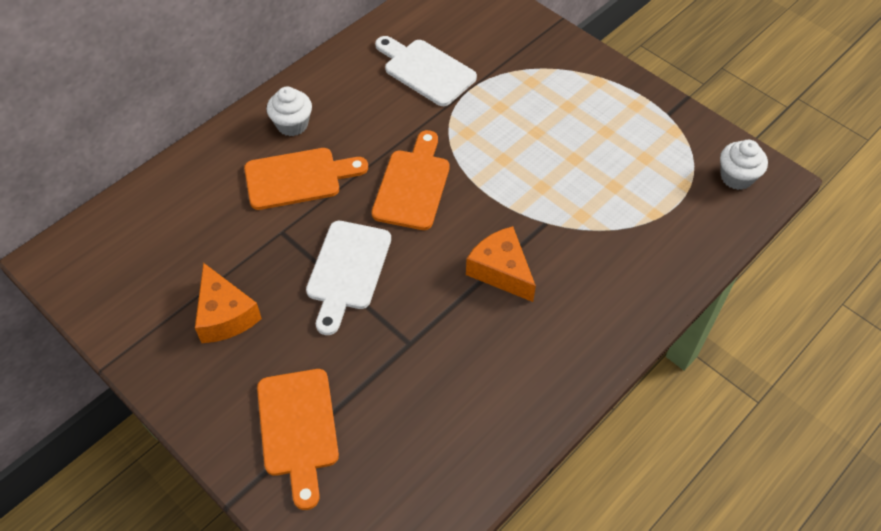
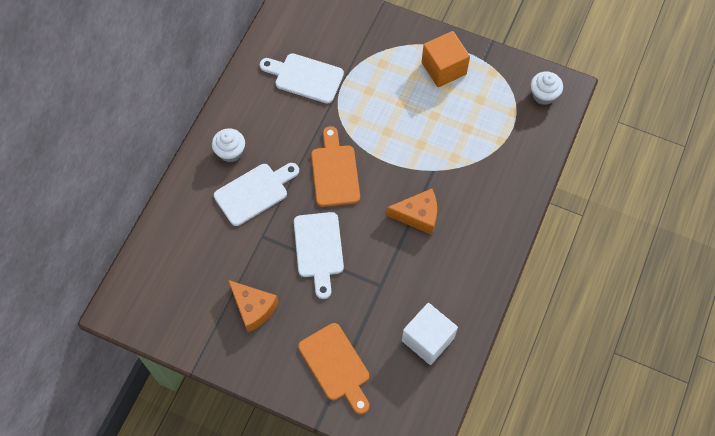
camera: 20 degrees left, 10 degrees up
(298, 178) = (254, 192): orange cutting board -> white cutting board
(444, 438) = (428, 339): none -> white cube
(501, 271) = (418, 215): orange cheese -> orange cheese turned 150 degrees clockwise
(610, 109) = (444, 68): none -> orange cube

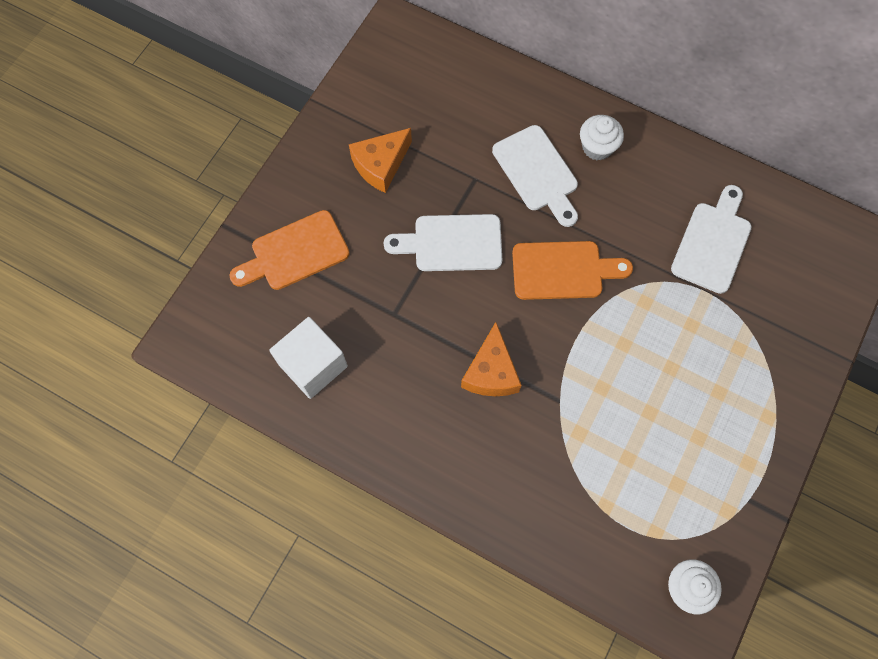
camera: 95 degrees right, 5 degrees up
(444, 68) = (732, 436): orange cube -> none

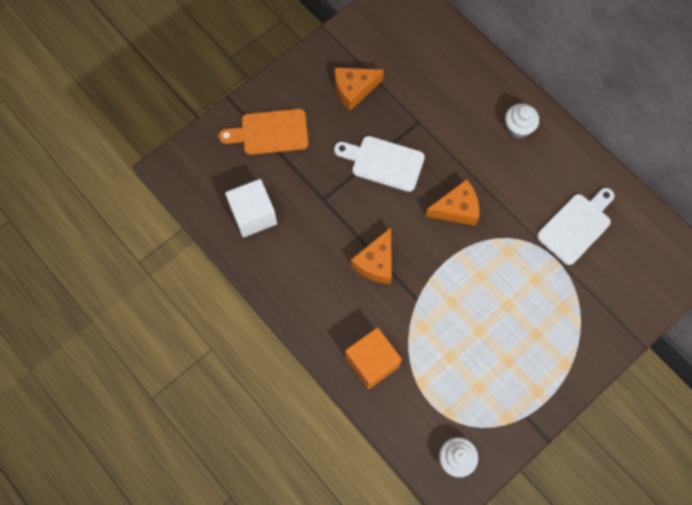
camera: 20 degrees right, 0 degrees up
(535, 501) = (372, 362): none -> orange cube
(537, 173) = (466, 132): white cutting board -> none
(563, 270) = (456, 209): orange cutting board -> orange cheese

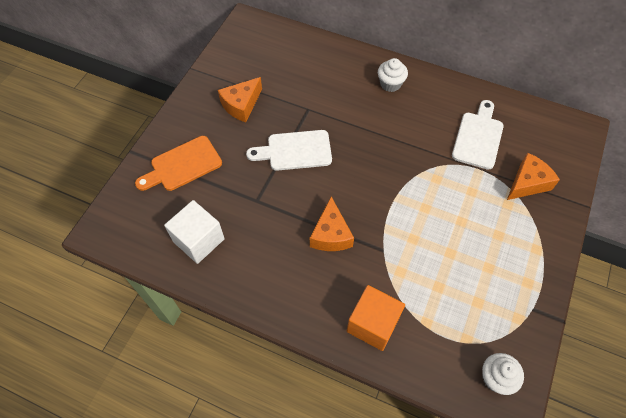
camera: 25 degrees left, 10 degrees down
(456, 209) = (376, 163): orange cheese -> orange cheese (527, 183)

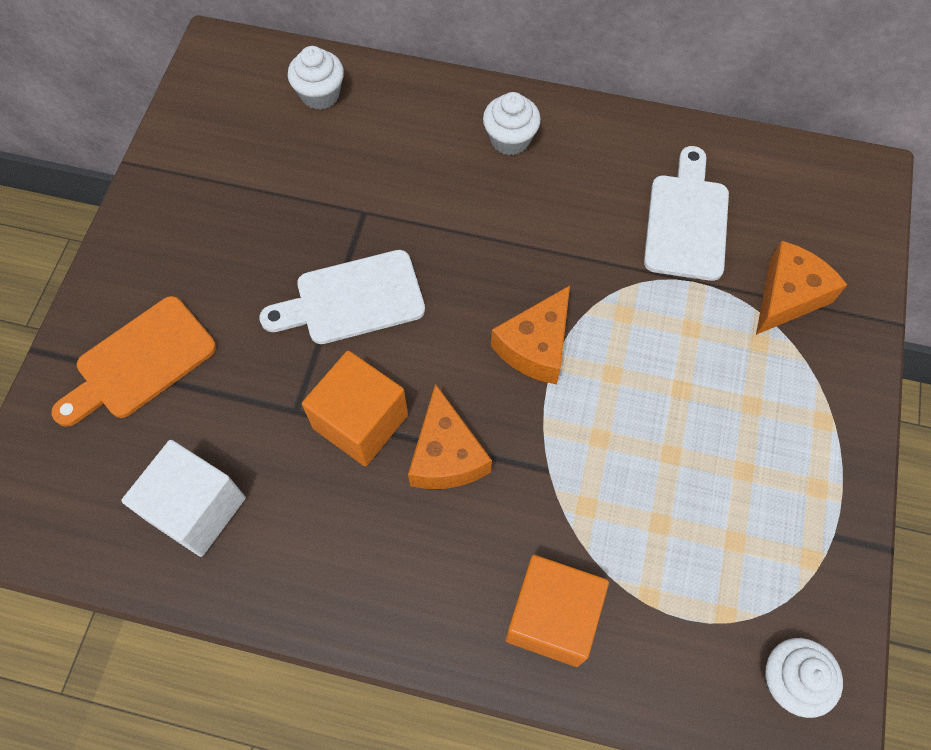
camera: 10 degrees left, 5 degrees up
(241, 105) = (235, 223): orange cheese -> orange cheese (536, 346)
(289, 211) = (360, 421): none -> orange cube
(295, 49) = (320, 94): none -> white cupcake

